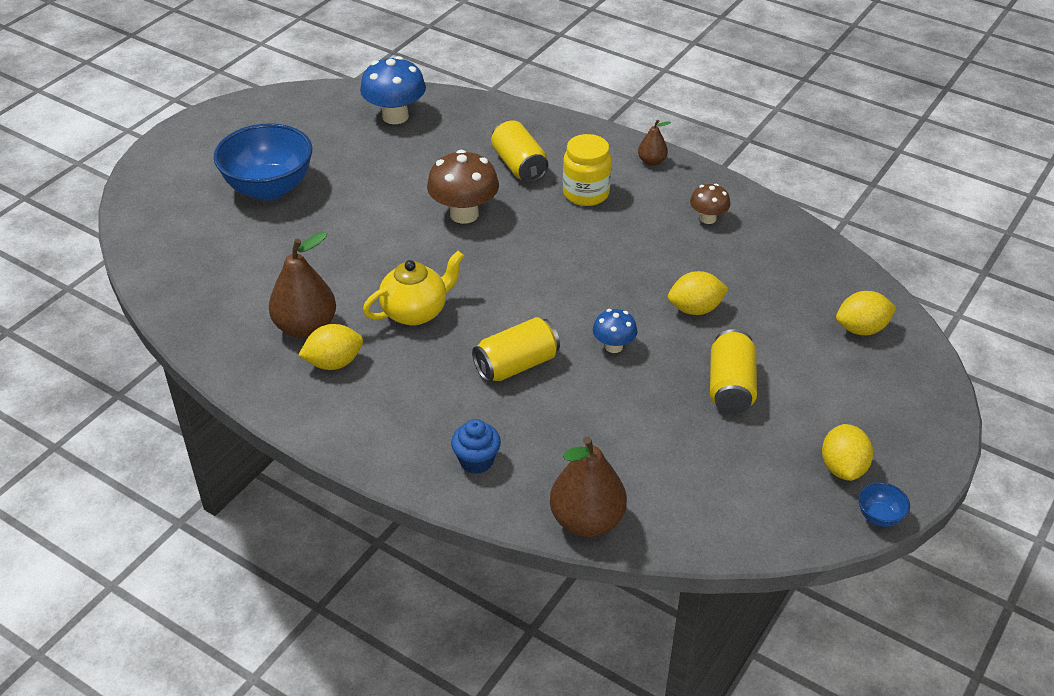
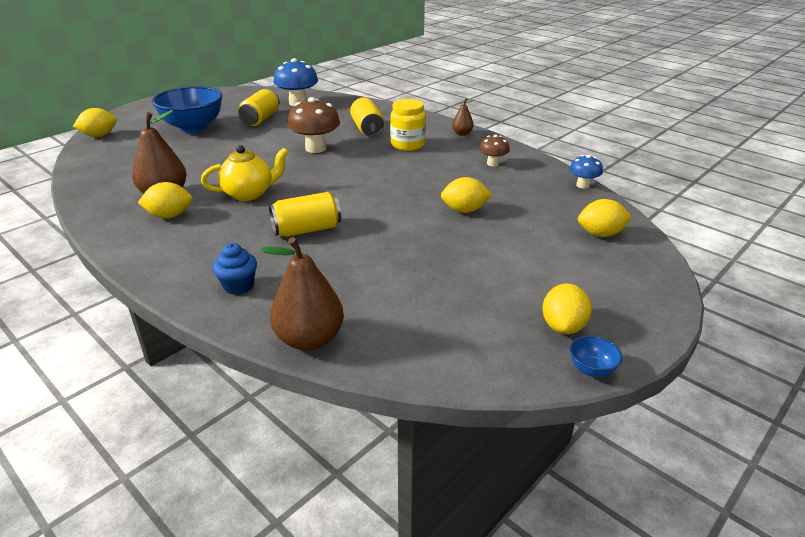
camera: 10 degrees right, 10 degrees down
(141, 220) = (99, 135): none -> yellow lemon
(613, 346) = (389, 226): blue mushroom -> blue mushroom (583, 185)
(731, 387) = (477, 259): yellow can -> yellow can (260, 119)

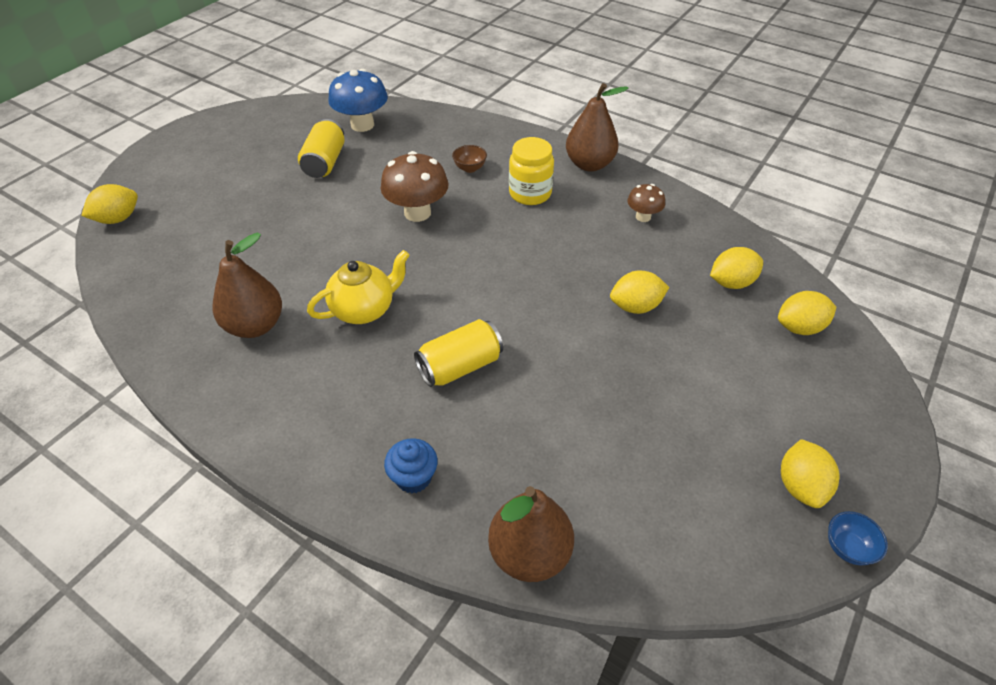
camera: 10 degrees left, 15 degrees up
(169, 216) = (278, 364): yellow lemon -> yellow lemon (731, 282)
(193, 127) = (241, 189): blue bowl -> none
(367, 129) = (470, 168): yellow can -> brown bowl
(462, 133) = (589, 164): brown pear -> brown pear, size x1.92
(583, 185) = (757, 244): blue mushroom -> none

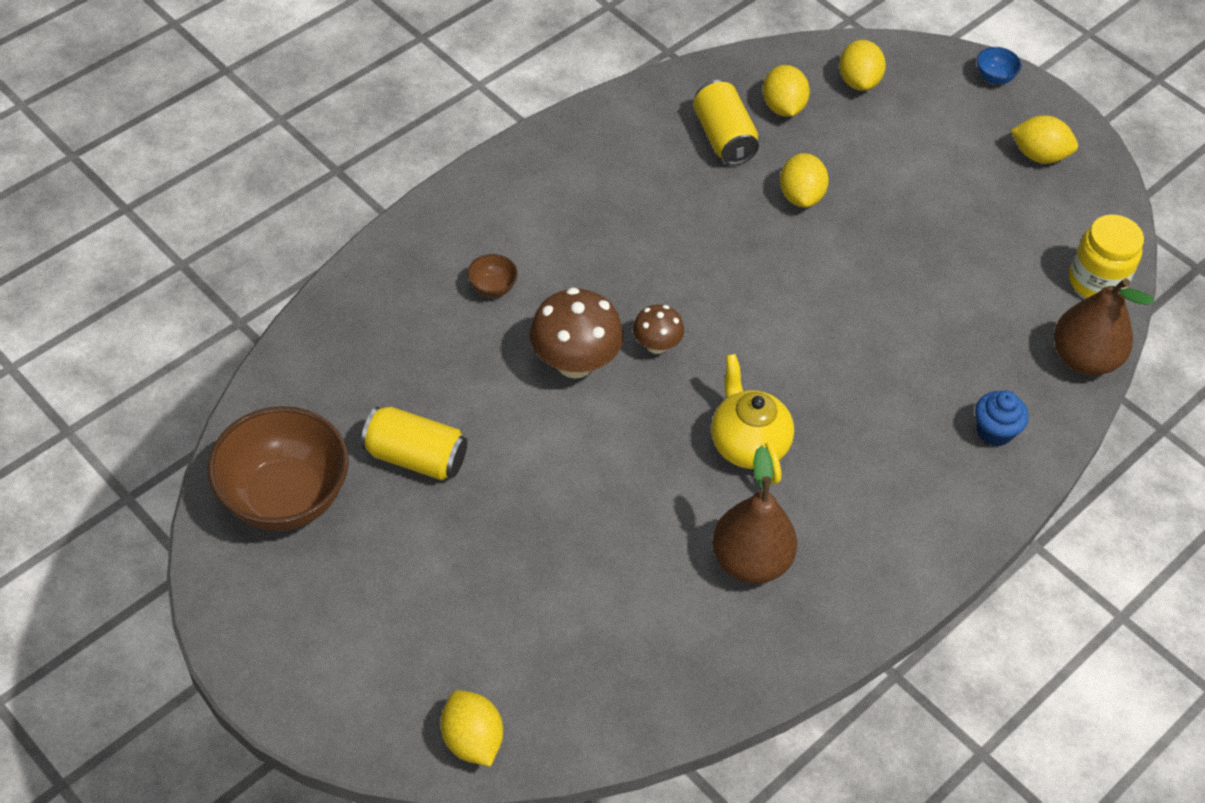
camera: 80 degrees left, 5 degrees up
(289, 124) = (285, 498): none -> brown bowl
(362, 125) = (328, 398): blue mushroom -> none
(460, 366) = (857, 368): yellow can -> yellow can (723, 138)
(530, 193) = (571, 237): yellow jar -> yellow jar (1096, 282)
(589, 164) = (528, 161): brown pear -> none
(643, 217) = (652, 143): brown mushroom -> brown mushroom (656, 345)
(847, 548) = (1099, 151): blue bowl -> blue bowl (994, 77)

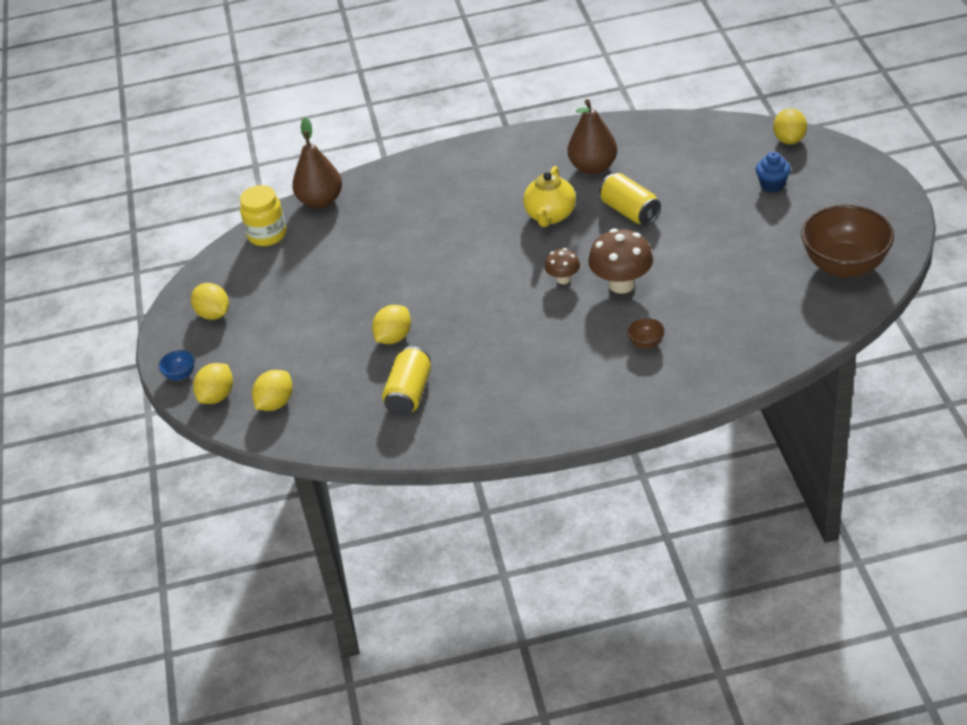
camera: 140 degrees left, 10 degrees down
(415, 457) = (753, 263): yellow can -> yellow can (630, 211)
(783, 107) = (347, 402): yellow lemon -> yellow lemon (217, 396)
(994, 431) = (408, 184): blue cupcake -> blue cupcake (772, 185)

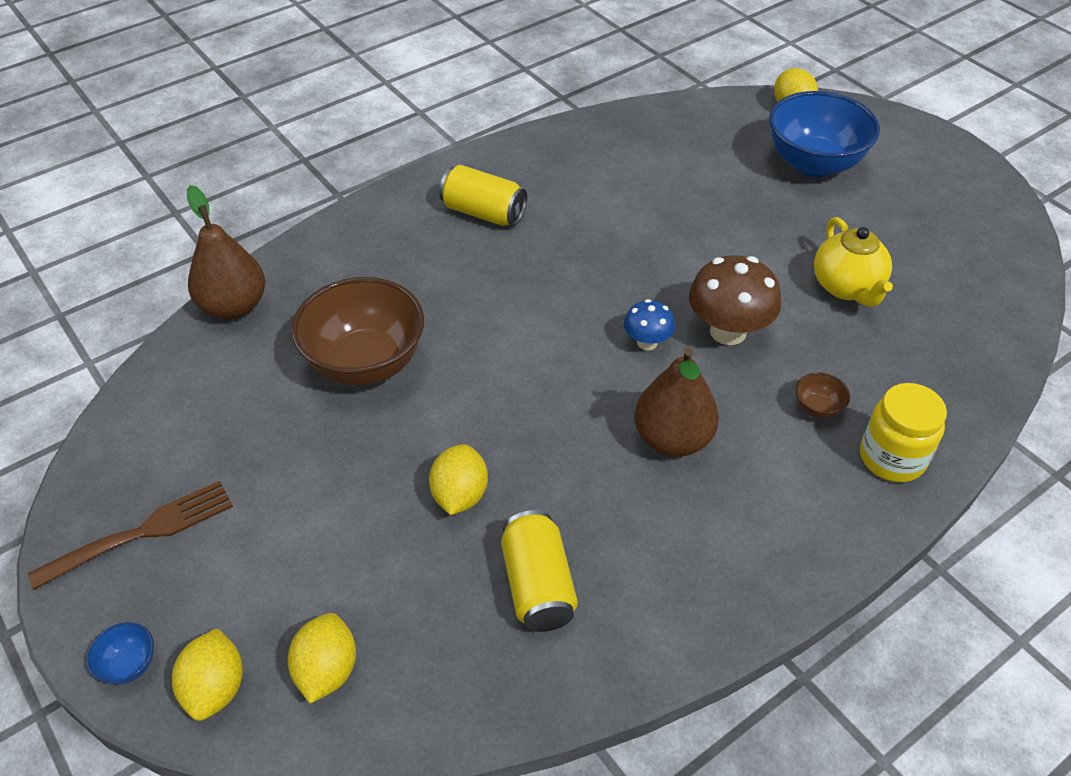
camera: 30 degrees left, 5 degrees up
(213, 314) = (142, 533): yellow lemon -> brown fork
(267, 235) = (173, 376): yellow jar -> yellow jar (892, 458)
(550, 215) = (573, 258): yellow teapot -> yellow teapot (847, 287)
(563, 279) = (647, 342): brown mushroom -> blue mushroom
(593, 167) = (586, 184): brown pear -> brown pear (672, 439)
(630, 211) = (670, 231): yellow can -> yellow can (483, 213)
(772, 185) = (813, 164): blue cupcake -> blue bowl
(844, 265) = (970, 244): brown bowl -> brown bowl (365, 364)

